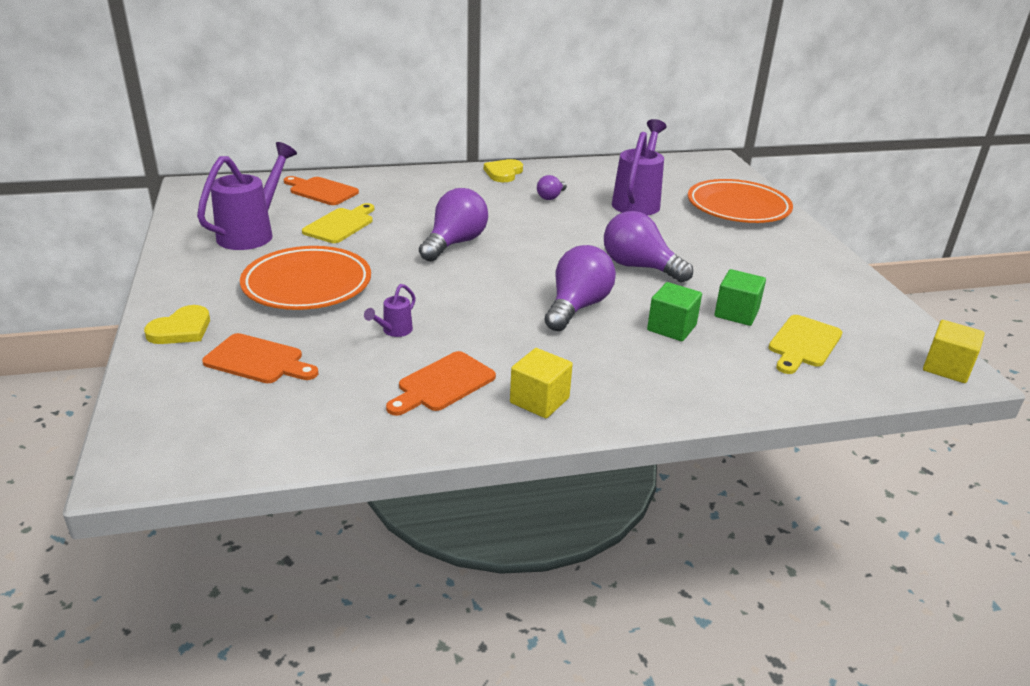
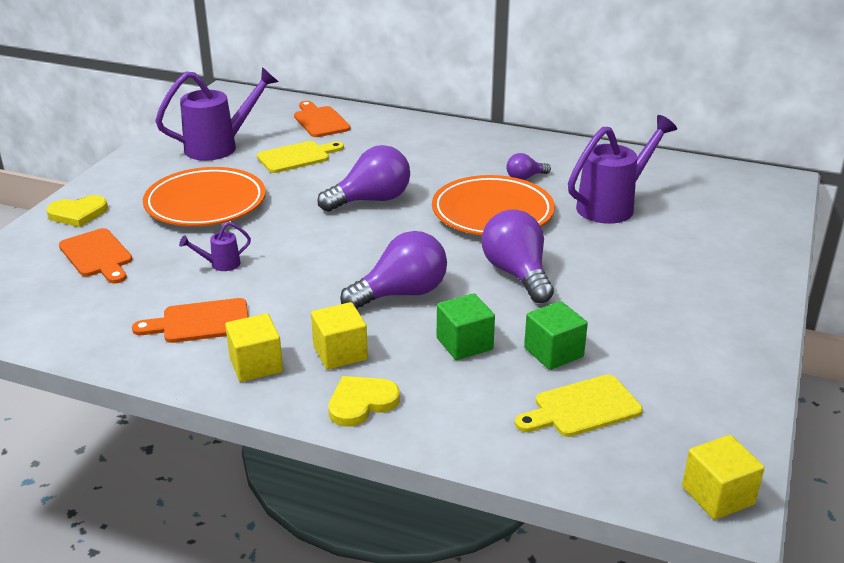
camera: 35 degrees right, 0 degrees up
(503, 173) = (510, 141): yellow heart -> yellow heart (361, 403)
(592, 366) = (340, 353): none -> yellow cube
(738, 207) = (724, 242): orange plate -> orange plate (492, 213)

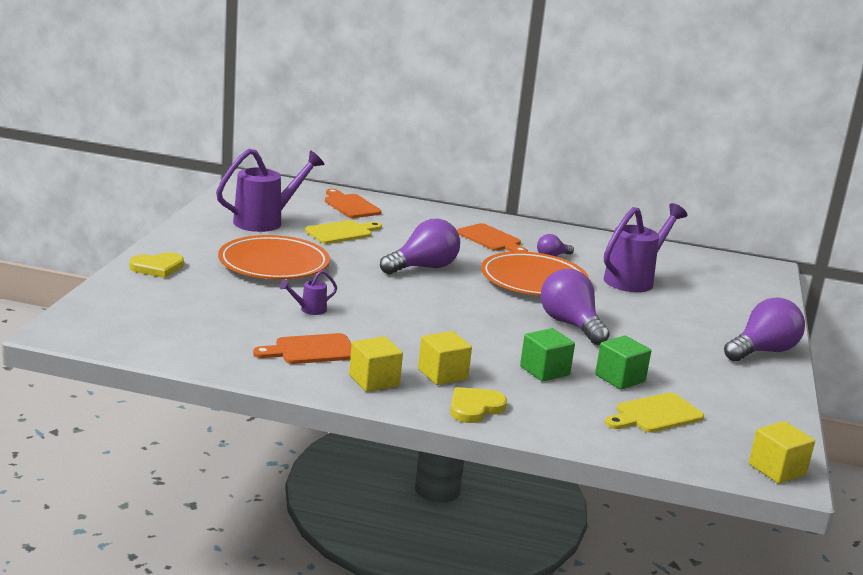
camera: 10 degrees left, 10 degrees down
(97, 255) = (192, 299): orange cutting board -> orange cutting board (491, 239)
(401, 294) = (478, 335): purple light bulb -> purple light bulb (762, 351)

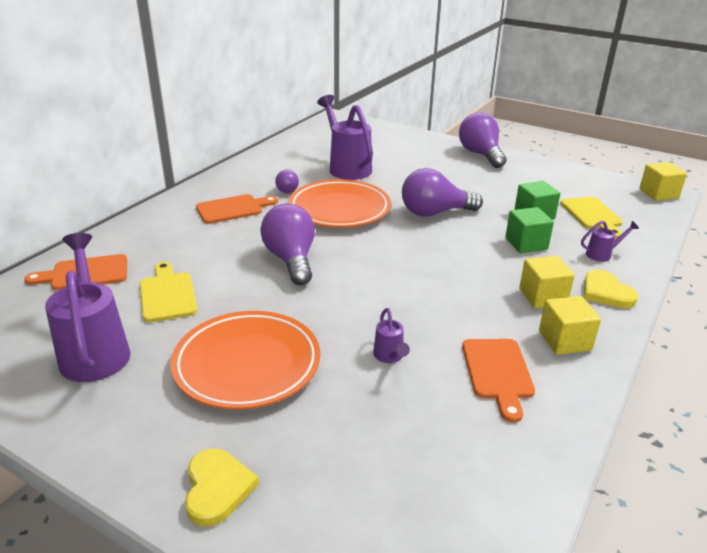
camera: 70 degrees left, 10 degrees up
(558, 413) = (602, 254): none -> purple watering can

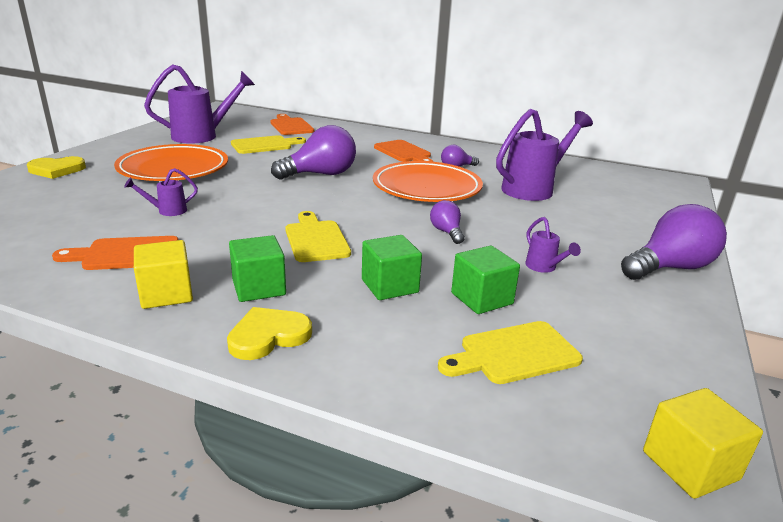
camera: 80 degrees right, 5 degrees down
(434, 213) = (446, 232): purple light bulb -> purple light bulb, size x0.52
(453, 269) = (316, 239): none -> yellow cutting board
(542, 296) = (259, 288): yellow cube -> green cube
(602, 254) = (378, 347): purple watering can -> purple watering can (544, 268)

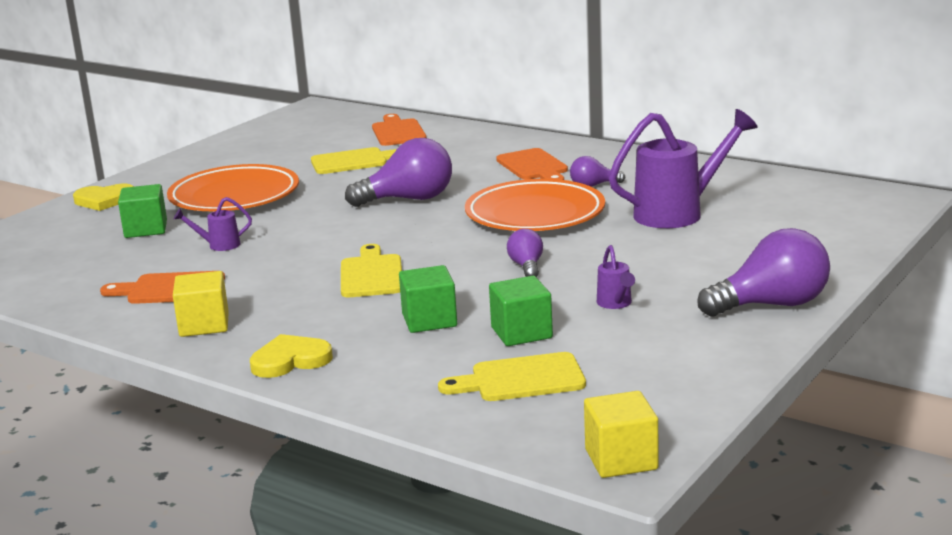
camera: 15 degrees right, 5 degrees down
(203, 136) = (279, 151): purple watering can -> none
(259, 288) = (294, 320): green cube -> green cube (146, 229)

